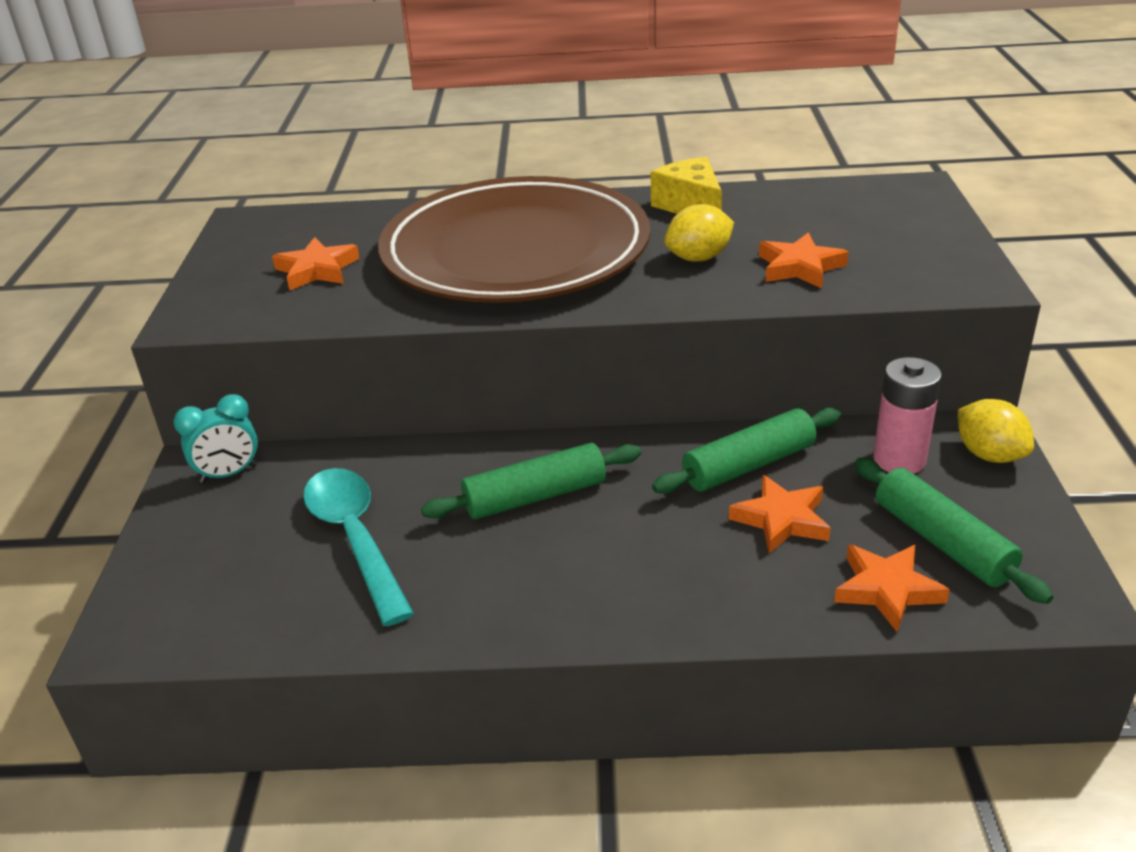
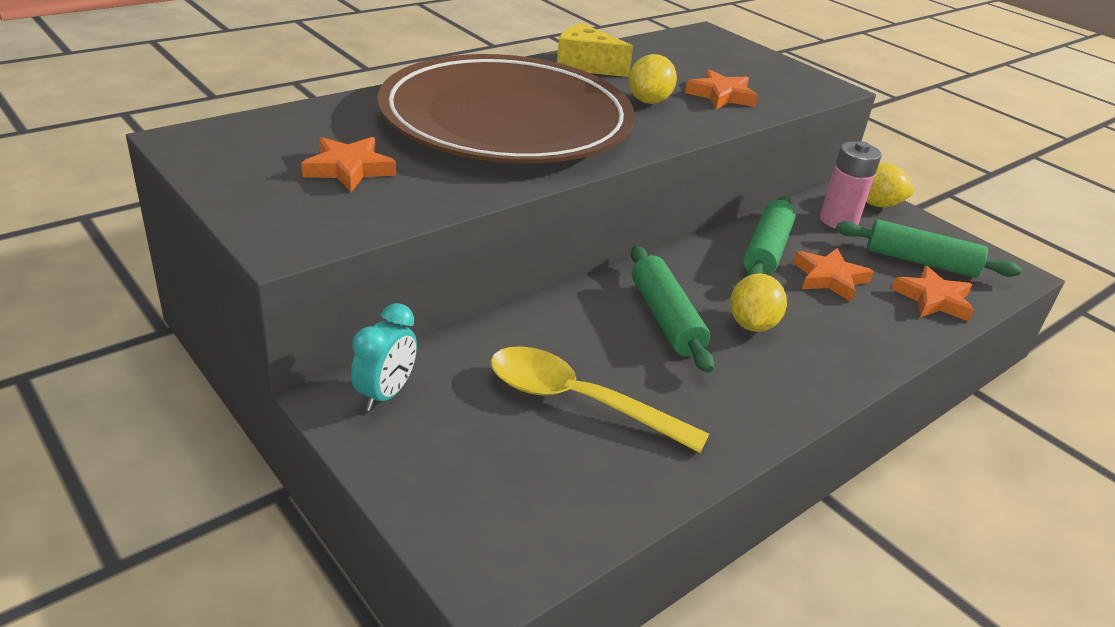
camera: 45 degrees left, 0 degrees up
(356, 539) = (579, 401): turquoise spoon -> yellow spoon
(535, 497) = (666, 318): green rolling pin -> green rolling pin turned 45 degrees counterclockwise
(614, 534) = (752, 324): none -> yellow lemon

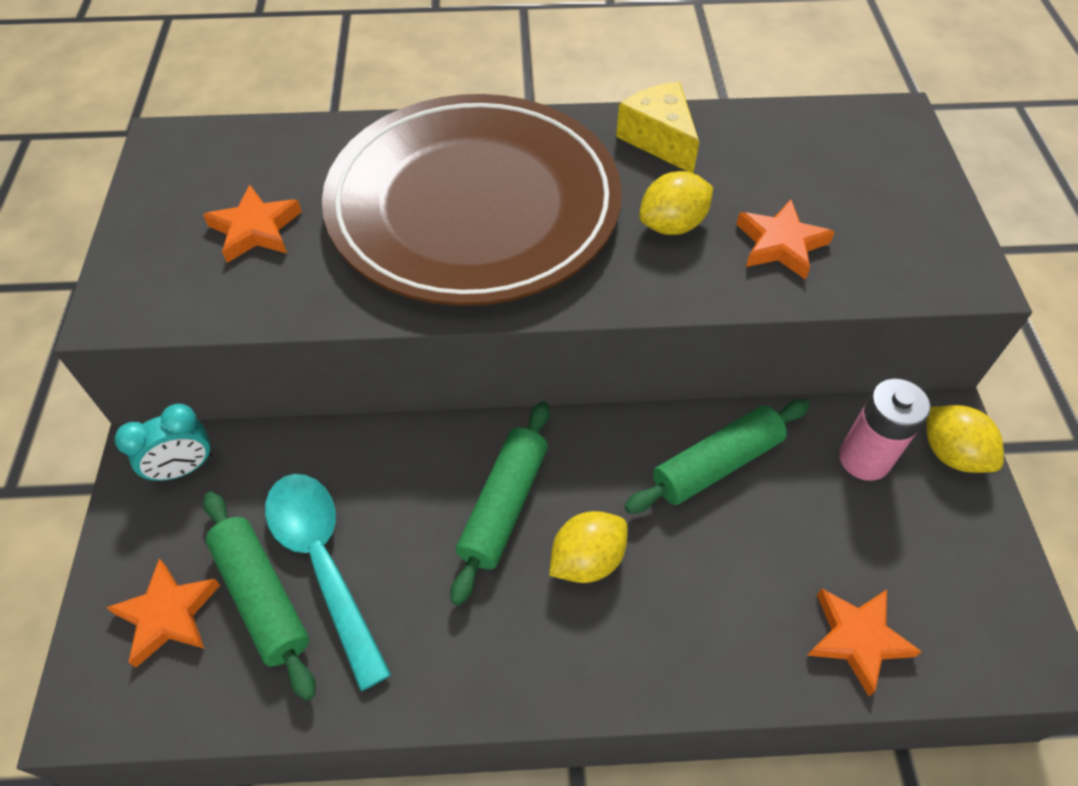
camera: 40 degrees right, 20 degrees up
(579, 401) = (324, 564): yellow spoon -> turquoise spoon
(829, 278) = (752, 541): orange star -> orange star (168, 615)
(920, 261) = (909, 573): green rolling pin -> green rolling pin (262, 597)

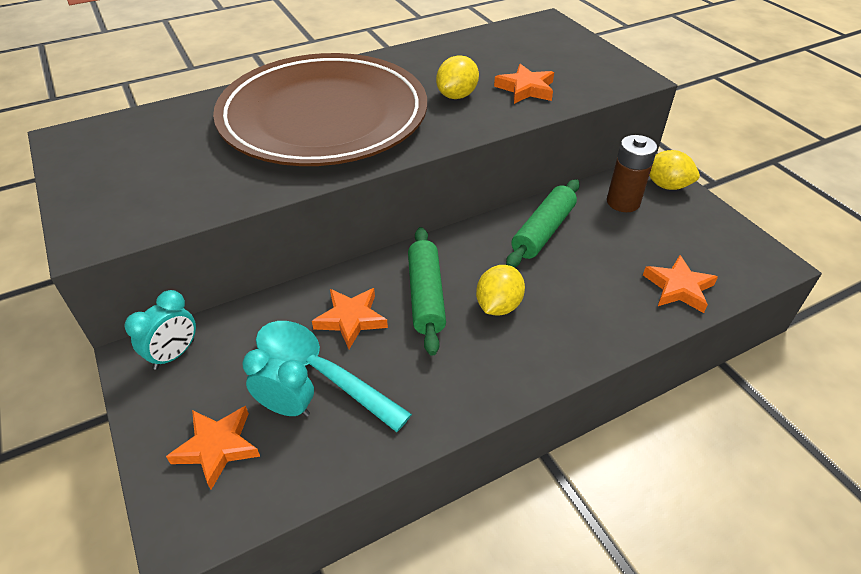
camera: 25 degrees left, 10 degrees down
(256, 229) = (173, 166): orange star -> orange star (351, 319)
(262, 597) = (286, 408): green rolling pin -> turquoise clock
(659, 139) = (419, 59): yellow cheese -> none
(864, 459) = (623, 202): pink battery -> brown battery

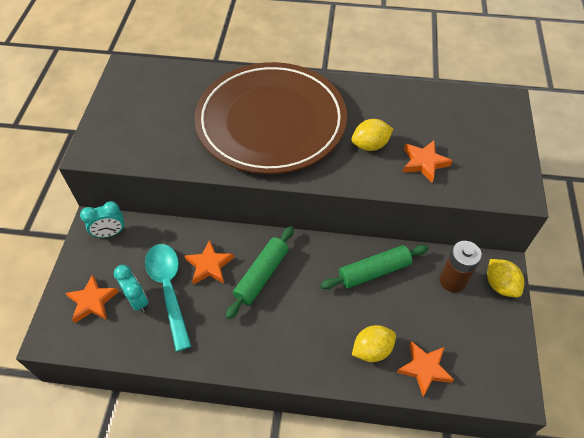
camera: 35 degrees right, 10 degrees up
(498, 306) = (297, 308): yellow lemon -> yellow lemon (372, 350)

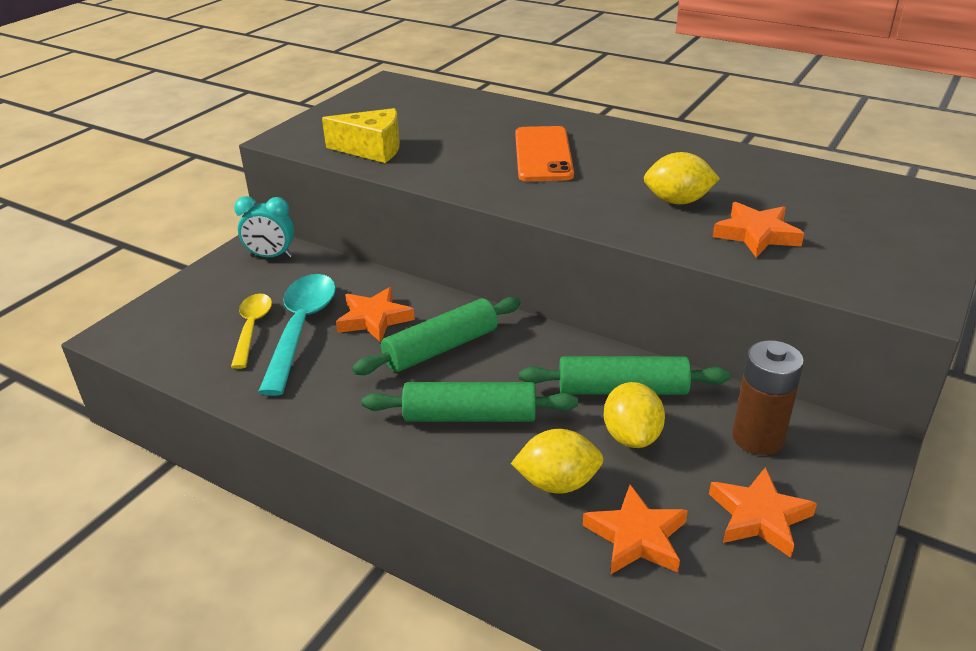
camera: 25 degrees right, 20 degrees down
(92, 301) = (196, 315): orange star -> orange star (759, 517)
(137, 300) = (252, 328): turquoise clock -> yellow spoon
(158, 147) = (372, 149): none -> yellow cheese
(271, 122) = (543, 154): brown plate -> orange phone
(304, 321) = (470, 416): none -> green rolling pin
(500, 285) = (849, 468): yellow lemon -> yellow lemon (631, 436)

